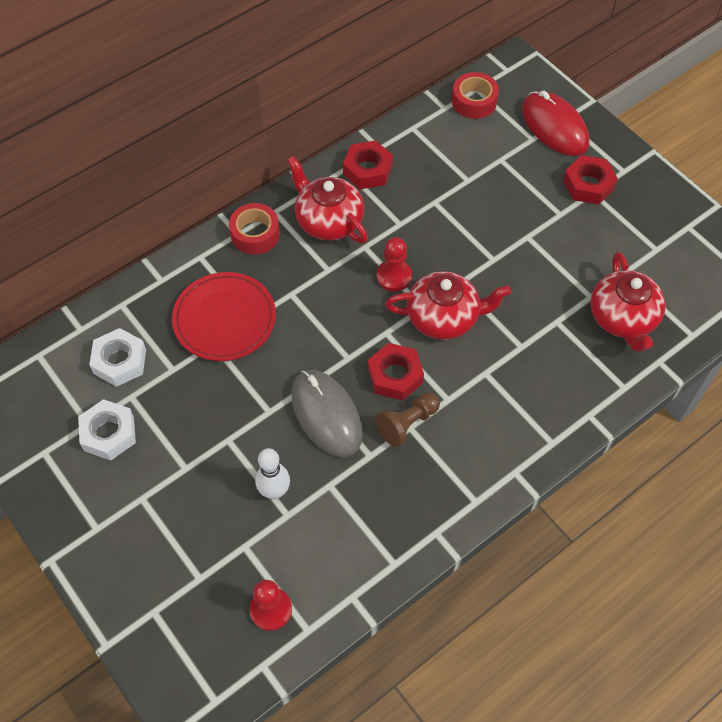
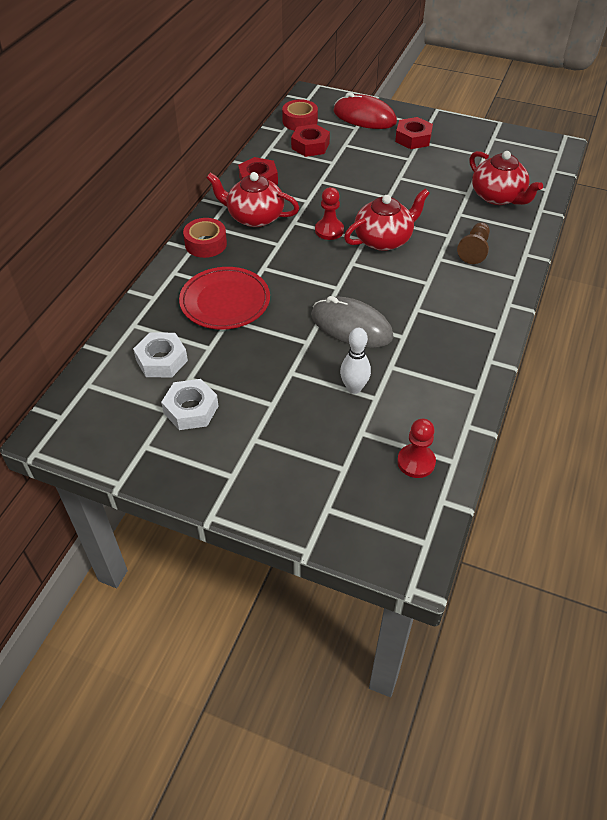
camera: 30 degrees left, 10 degrees down
(395, 375) = (380, 284): red nut -> red nut (310, 146)
(407, 423) = (413, 307): brown pawn -> brown pawn (474, 250)

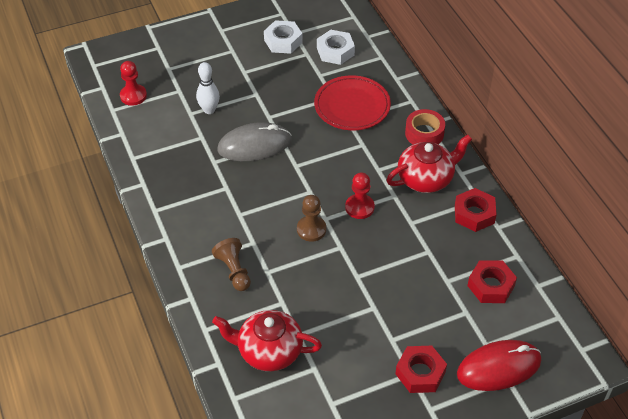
camera: 135 degrees right, 0 degrees up
(300, 121) = (542, 310): red tape -> none
(384, 239) = (311, 229): red teapot -> brown pawn

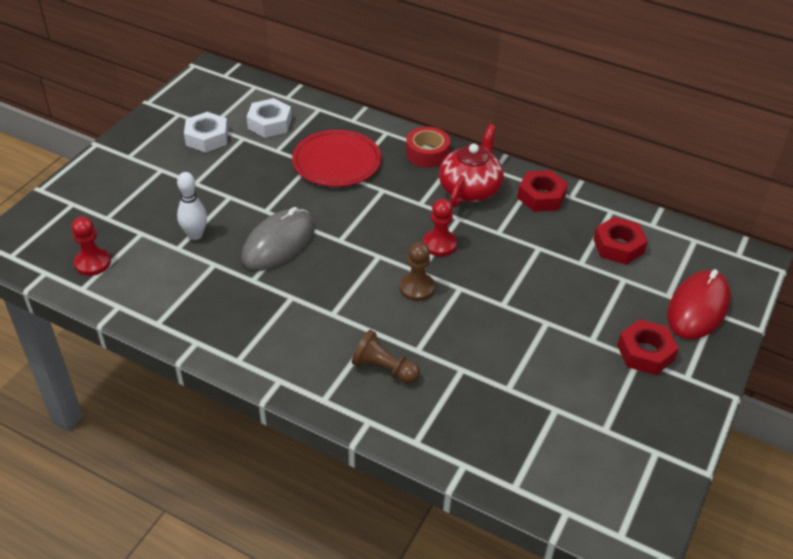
camera: 40 degrees left, 5 degrees down
(268, 351) = (498, 421): red teapot -> none

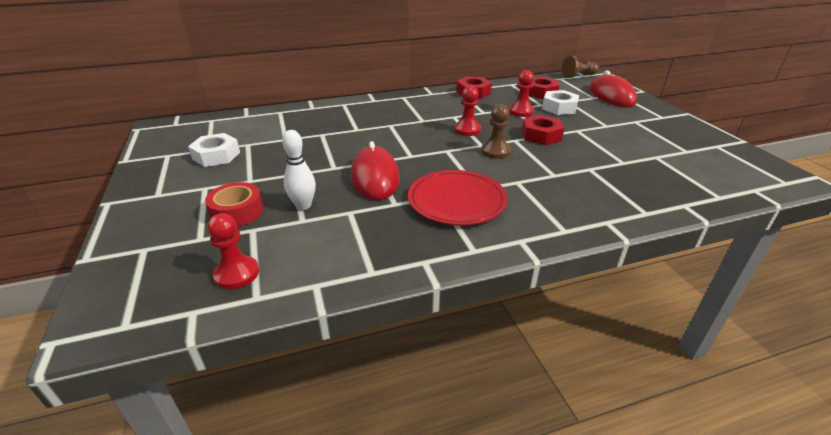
camera: 45 degrees left, 10 degrees down
(269, 123) = (256, 130): white nut -> white nut (559, 108)
(278, 243) = (375, 177): grey mouse -> red mouse
(337, 162) = (338, 127): red plate -> red plate (457, 201)
(384, 369) = (559, 193): brown pawn -> brown pawn (578, 76)
(427, 153) = (384, 102): red tape -> red tape (237, 212)
(470, 189) = (435, 104): red teapot -> none
(538, 258) = (521, 112): none -> red pawn
(645, 352) = (632, 118): red nut -> red nut (541, 135)

